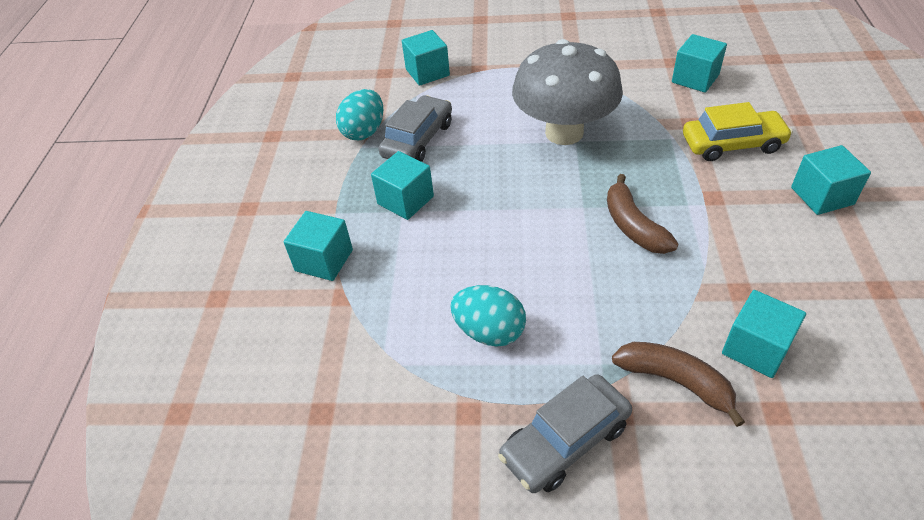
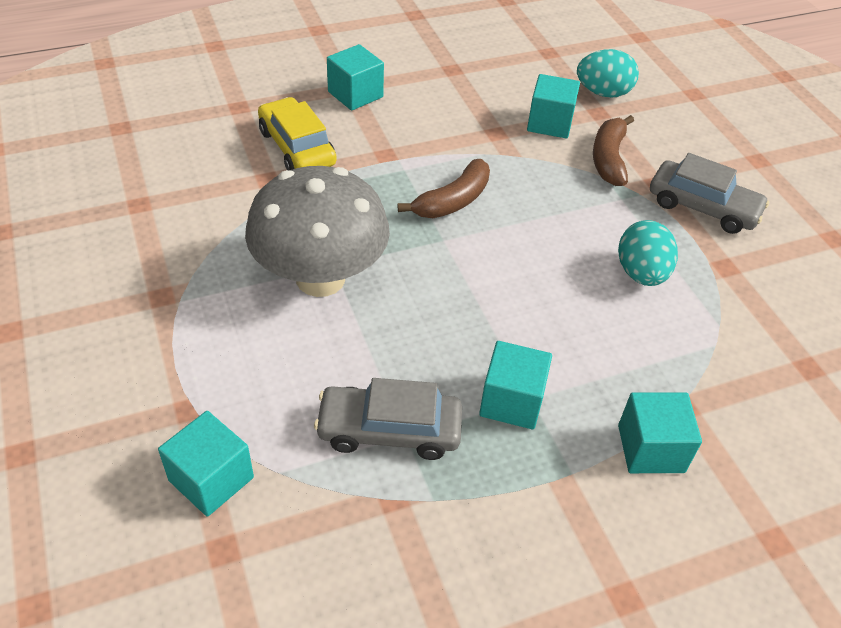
camera: 120 degrees left, 0 degrees up
(364, 132) = (396, 510): turquoise egg -> turquoise egg (603, 93)
(695, 78) = (176, 182): turquoise cube -> none

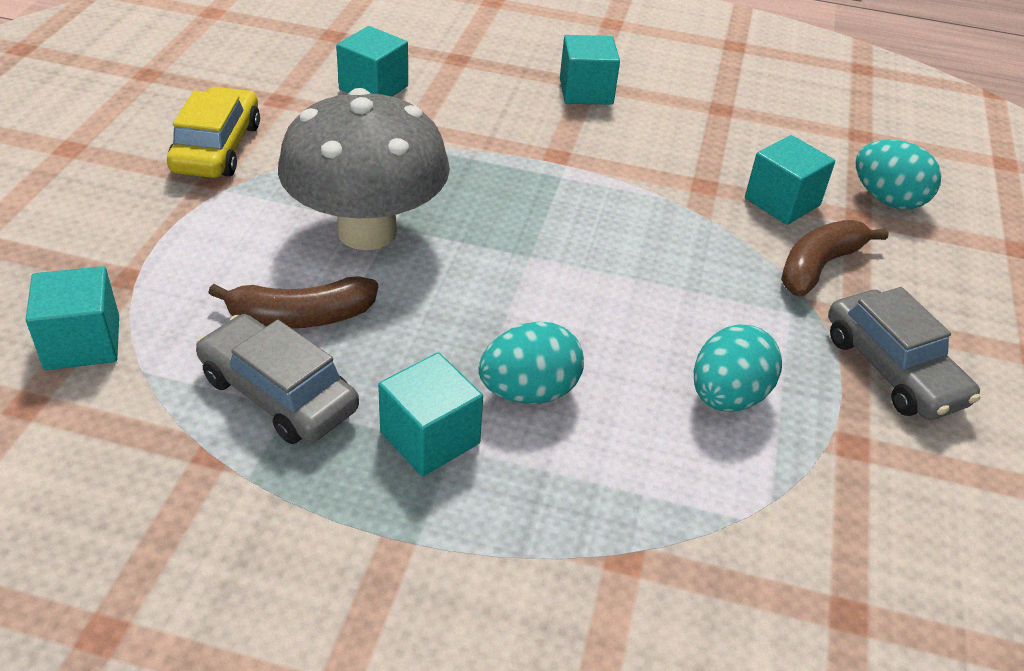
camera: 35 degrees right, 5 degrees down
(297, 147) = (473, 113): yellow car -> yellow car (217, 148)
(453, 201) = (581, 226): brown banana -> brown banana (300, 317)
(536, 335) = (529, 392): none -> turquoise egg
(651, 448) = (533, 574): turquoise cube -> turquoise cube (373, 88)

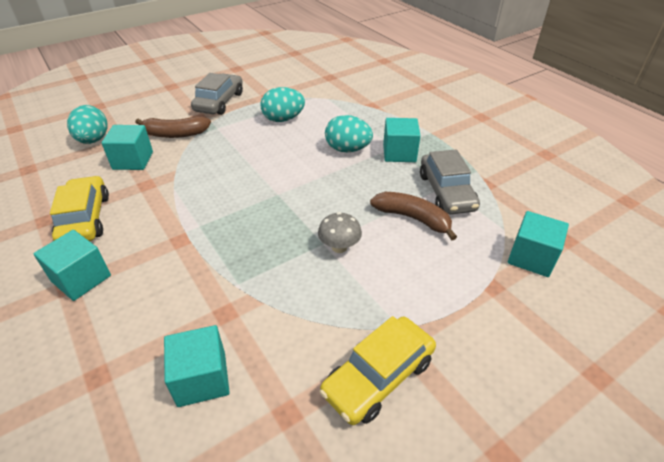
camera: 135 degrees left, 0 degrees up
(367, 231) = (339, 247): grey mushroom -> grey mushroom, size x0.40
(687, 127) = (85, 219): none -> yellow car

